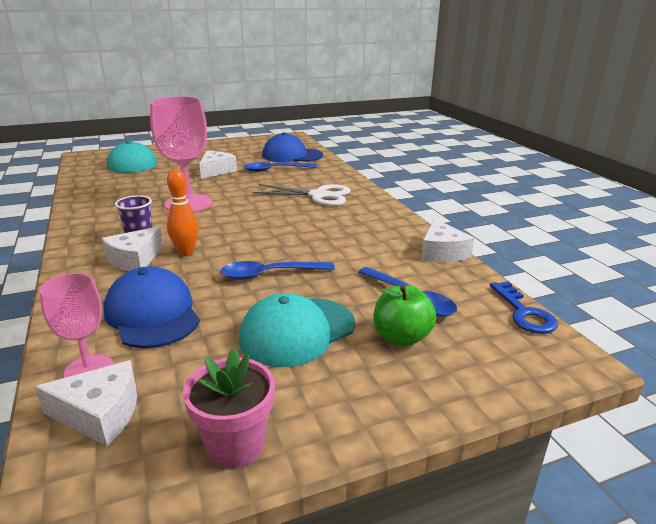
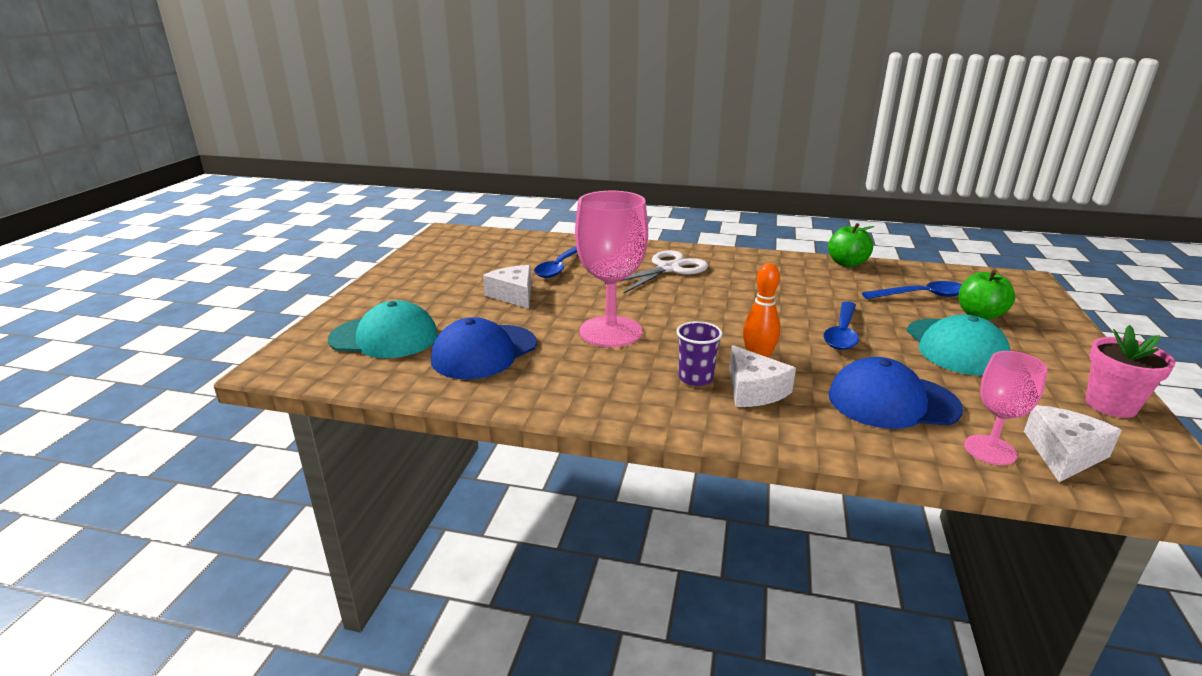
camera: 55 degrees left, 0 degrees up
(292, 155) = (520, 248): blue cap -> blue cap (484, 352)
(441, 252) = (847, 263): white cheese -> green apple
(524, 313) = (961, 271): blue key -> none

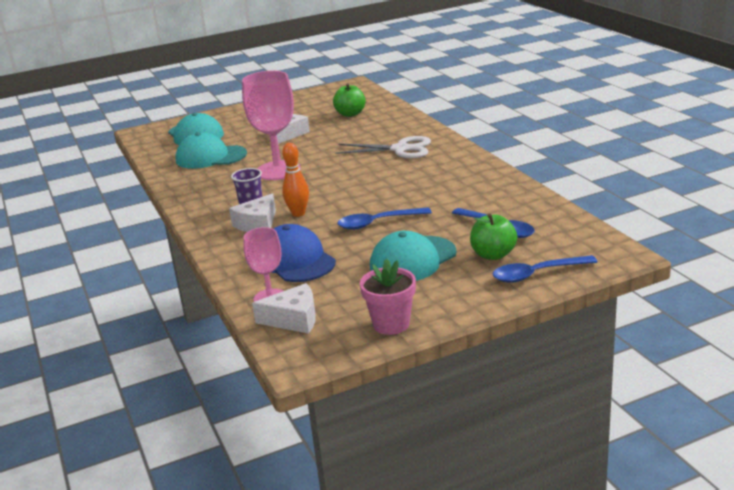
camera: 55 degrees right, 0 degrees up
(484, 352) = (210, 157): blue cap -> turquoise cap
(559, 267) = (348, 126): blue spoon -> blue spoon (537, 274)
(847, 263) = (522, 189): green apple -> green apple (350, 114)

